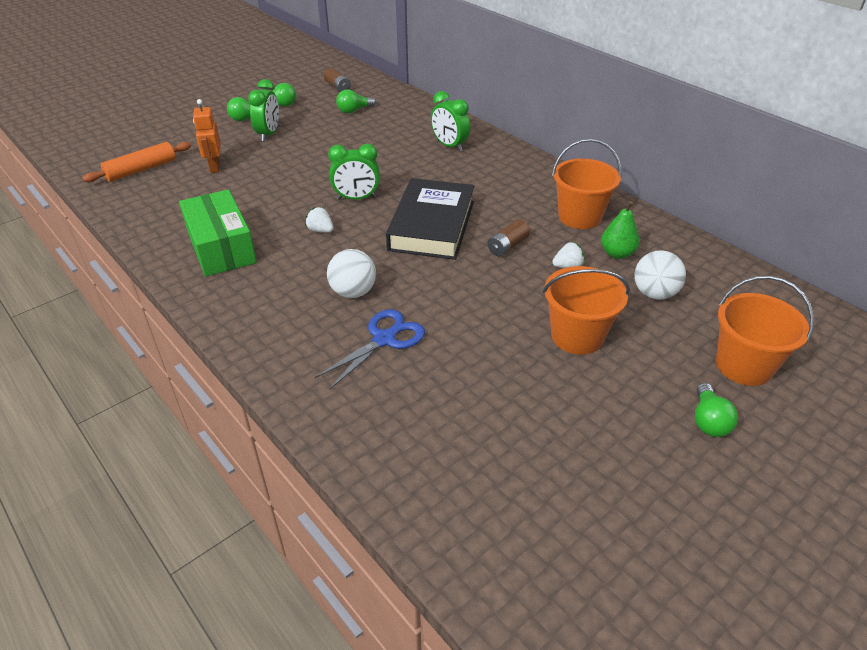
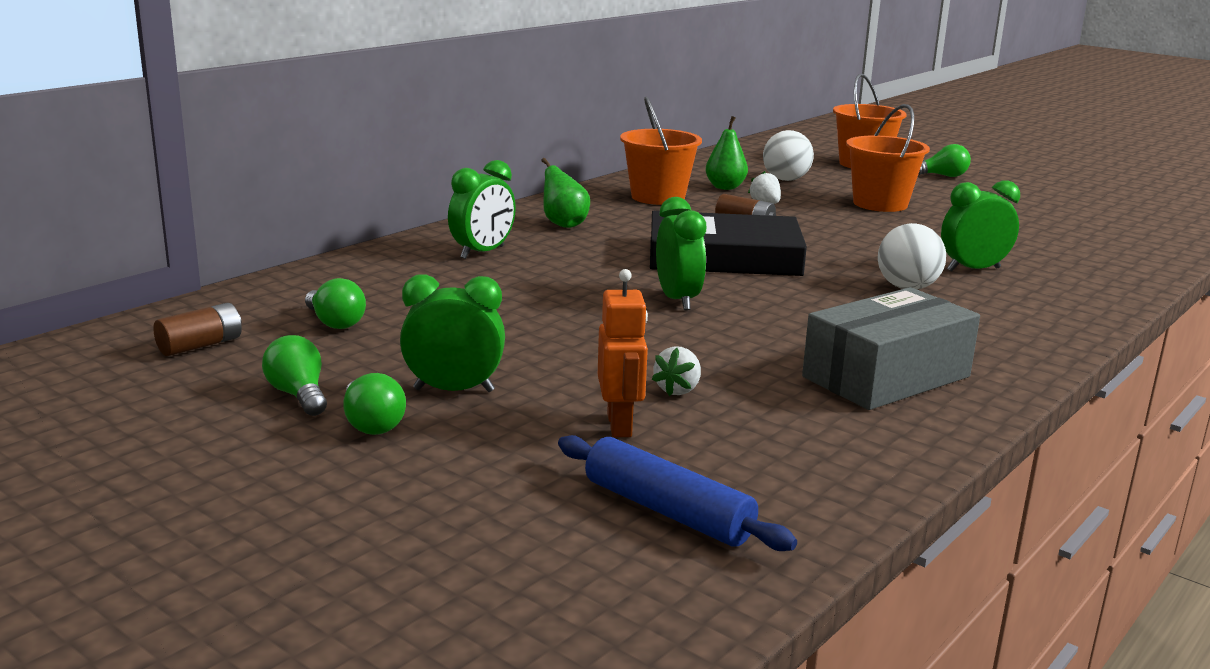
camera: 100 degrees left, 20 degrees down
(141, 170) = (667, 511): orange rolling pin -> blue rolling pin
(214, 167) = (620, 425): orange robot -> orange robot turned 75 degrees counterclockwise
(221, 247) = (886, 377): green box -> grey box
(320, 230) = (784, 315): white strawberry -> white strawberry (678, 390)
(384, 339) = (973, 269): blue scissors -> green clock
(505, 174) = (563, 224): none -> green pear

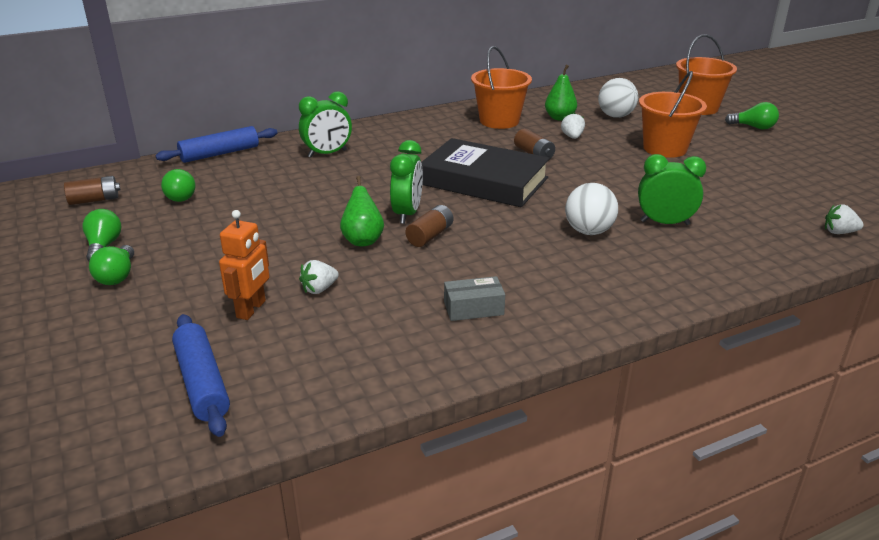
camera: 25 degrees right, 10 degrees up
(324, 270) = (220, 153): none -> blue rolling pin
(454, 390) = (188, 260): green clock -> none
(563, 224) = (406, 137): green pear -> green pear (363, 240)
(736, 317) = (430, 236): none -> brown battery
(886, 377) = (473, 308): grey box -> grey box, size x0.49
(1143, 255) = (839, 232): none -> white strawberry

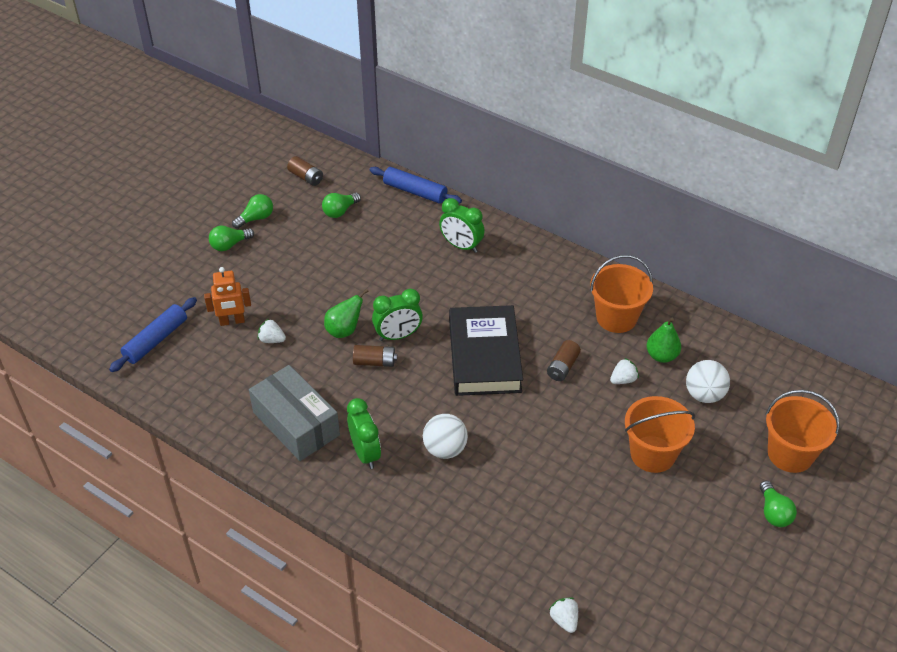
camera: 60 degrees right, 15 degrees up
(473, 308) = (296, 423): grey box -> grey box, size x2.04
(664, 223) = (494, 493): green clock -> green clock (365, 453)

